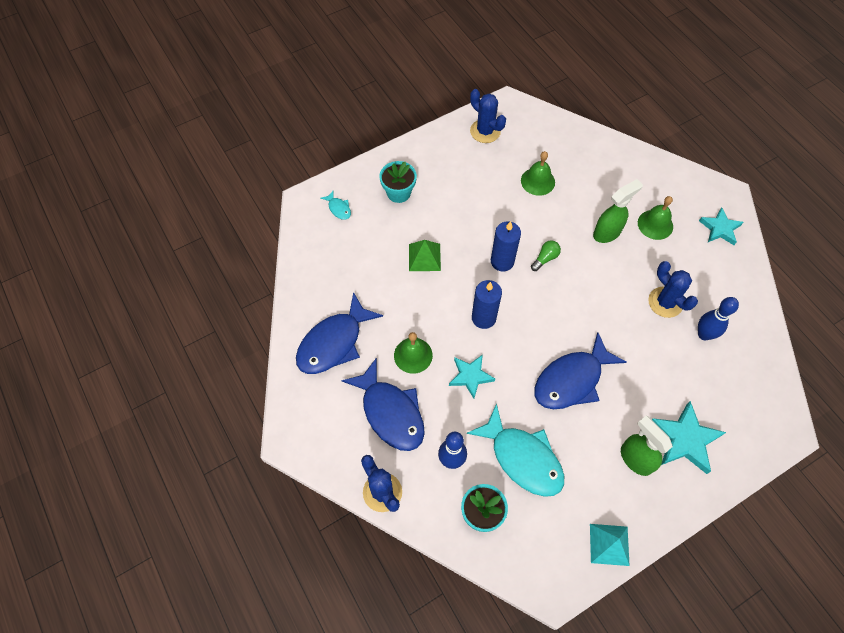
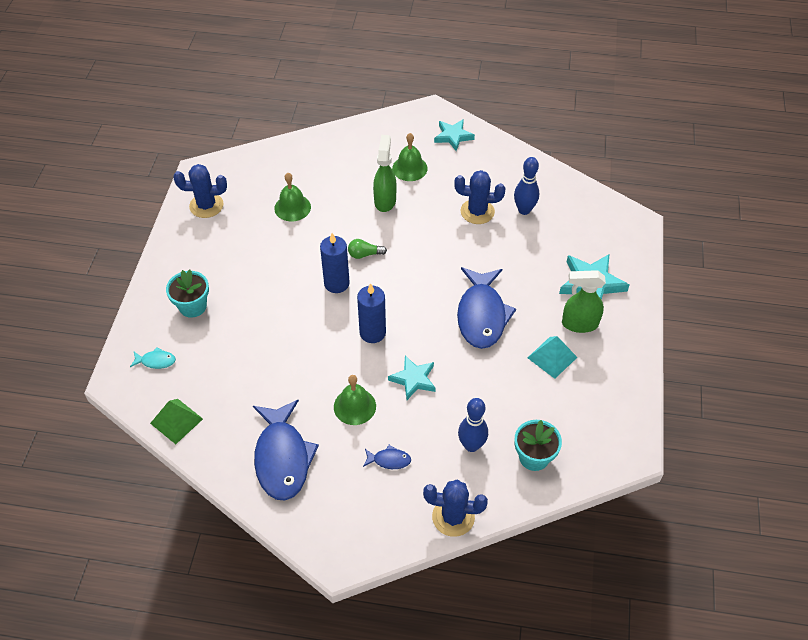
camera: 50 degrees left, 10 degrees down
(390, 412) = (389, 460): blue fish -> blue fish, size x0.43
(424, 257) = (274, 332): green pyramid -> green pyramid (176, 421)
(522, 458) = (514, 395): turquoise fish -> none
(545, 258) = (364, 254): green light bulb -> green light bulb turned 90 degrees counterclockwise
(609, 544) = (628, 390): turquoise pyramid -> turquoise pyramid (552, 357)

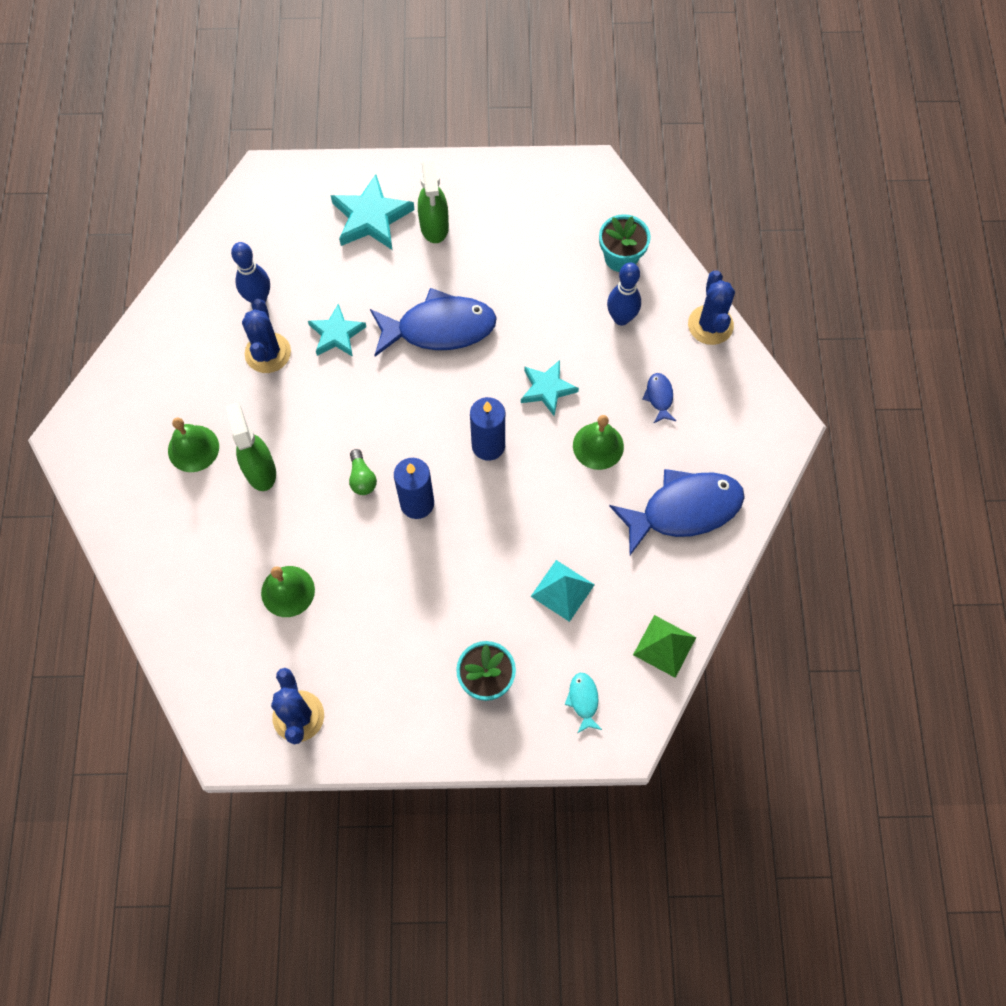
camera: 100 degrees left, 15 degrees up
(385, 200) = (260, 470): green spray bottle -> green spray bottle turned 75 degrees clockwise
(453, 136) = (123, 401): turquoise star -> turquoise star (337, 334)
(552, 357) = (487, 250): turquoise pyramid -> turquoise pyramid (562, 590)

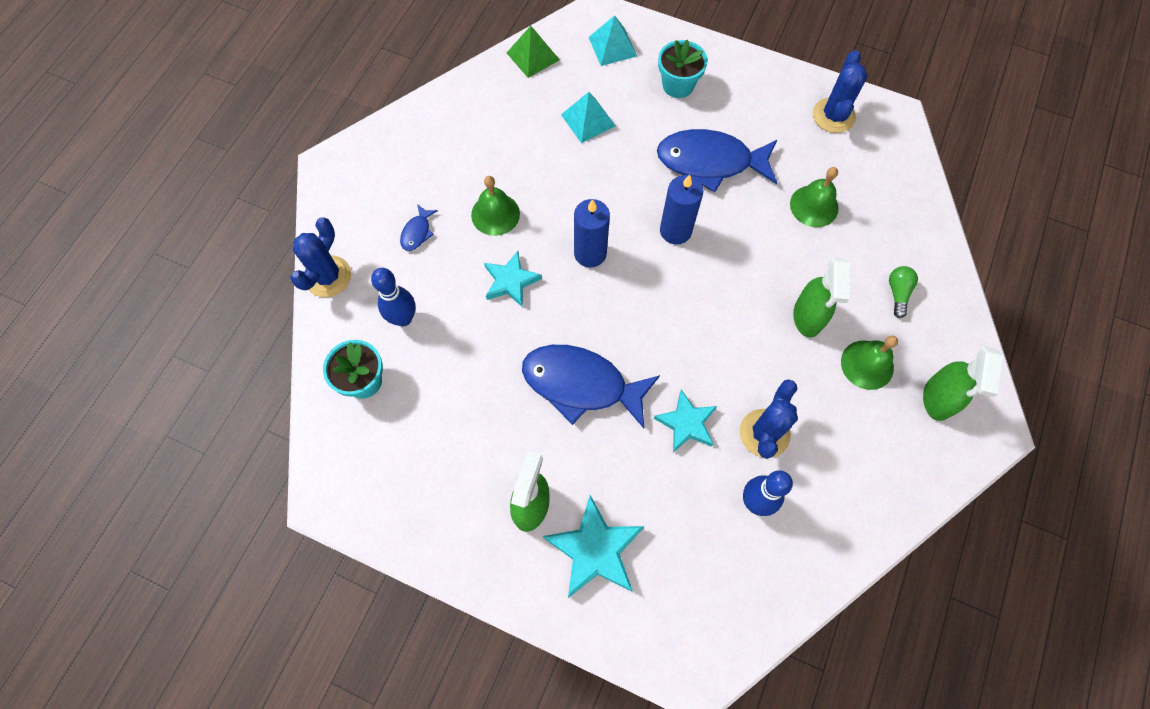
camera: 155 degrees left, 0 degrees up
(122, 443) = (937, 399): none -> green spray bottle
(362, 478) = (716, 271): green light bulb -> green light bulb (897, 293)
(583, 700) = (612, 46): turquoise fish -> turquoise pyramid
(684, 510) = (457, 137): blue fish -> blue fish (710, 162)

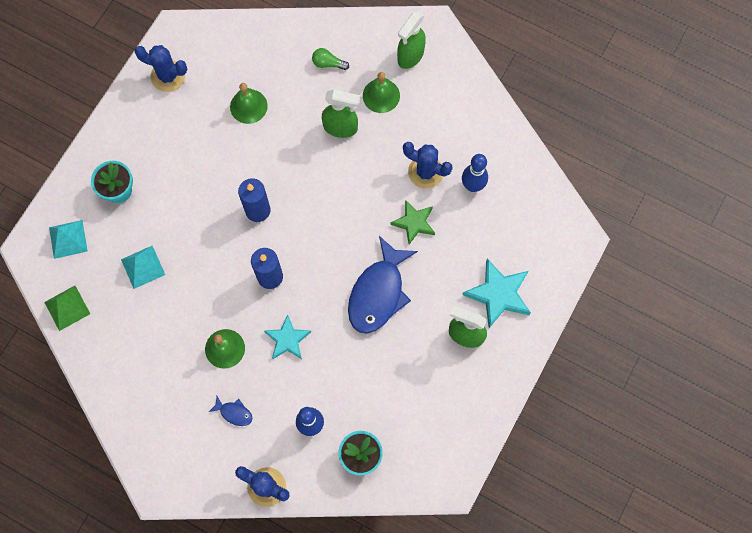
camera: 85 degrees left, 5 degrees up
(686, 423) = (414, 223): turquoise star -> green star
(710, 162) = (198, 175): blue fish -> none
(937, 399) = (410, 56): green spray bottle -> green spray bottle turned 105 degrees clockwise

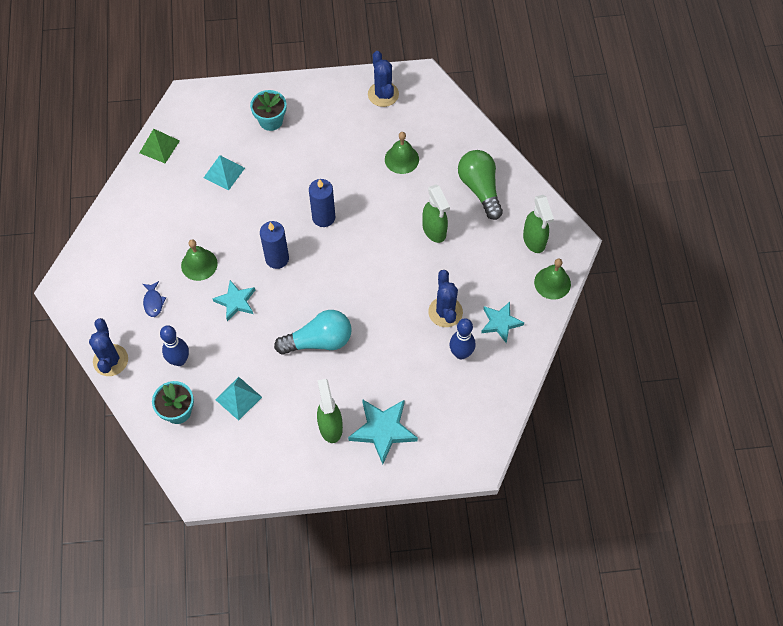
camera: 55 degrees right, 10 degrees down
(68, 239) = (211, 114): turquoise pyramid -> turquoise pyramid (238, 398)
(328, 63) = (480, 189): green light bulb -> green light bulb, size x2.05
(378, 293) = (319, 341): blue fish -> turquoise light bulb
(381, 95) = (484, 241): green bell -> green bell (552, 283)
(410, 56) = (534, 240): green spray bottle -> green spray bottle turned 105 degrees counterclockwise
(414, 223) = (396, 330): green star -> none
(467, 136) = (500, 323): none -> turquoise star

